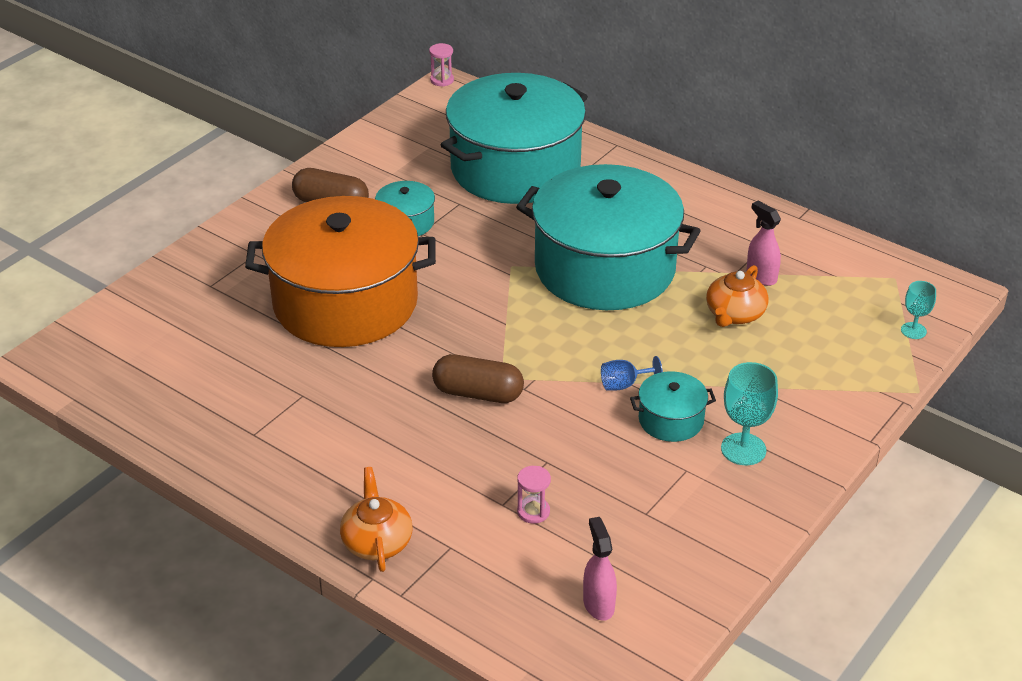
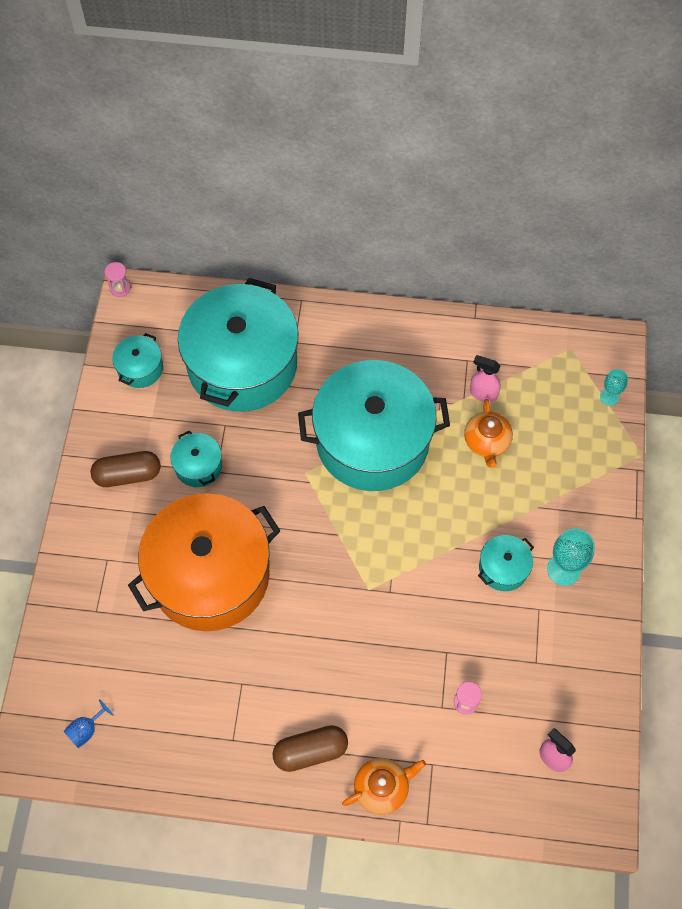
camera: 30 degrees left, 25 degrees up
(377, 541) = (382, 787): orange teapot -> orange teapot turned 105 degrees clockwise
(411, 137) = (140, 368): none -> turquoise pot
(478, 393) = (362, 614): brown capsule -> brown capsule (310, 751)
(624, 384) = (454, 551): blue goblet -> blue goblet (86, 729)

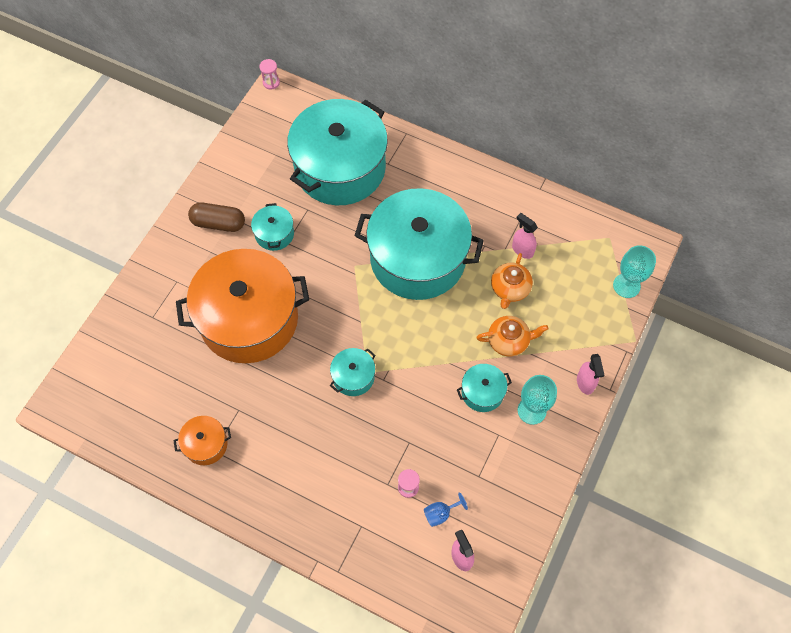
camera: 20 degrees right, 0 degrees up
(86, 729) = (108, 403): blue goblet -> blue goblet (440, 513)
(140, 368) = (261, 147): turquoise pot -> turquoise pot (353, 377)
(220, 736) = (206, 444): none -> orange pot
(310, 751) = (270, 481): brown capsule -> none
(382, 787) = (314, 530): orange teapot -> orange teapot (509, 341)
(607, 519) = (585, 383): none -> pink spray bottle
(609, 397) = (626, 285): turquoise goblet -> turquoise goblet, size x1.64

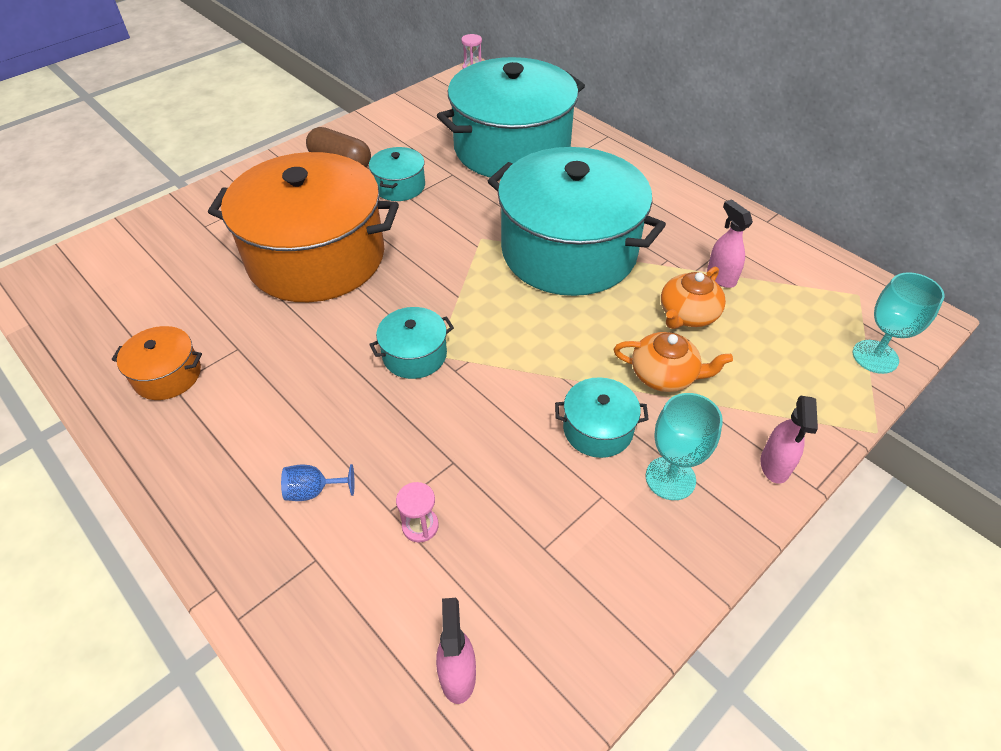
camera: 20 degrees right, 15 degrees down
(440, 513) = (454, 585): blue goblet -> blue goblet (313, 491)

